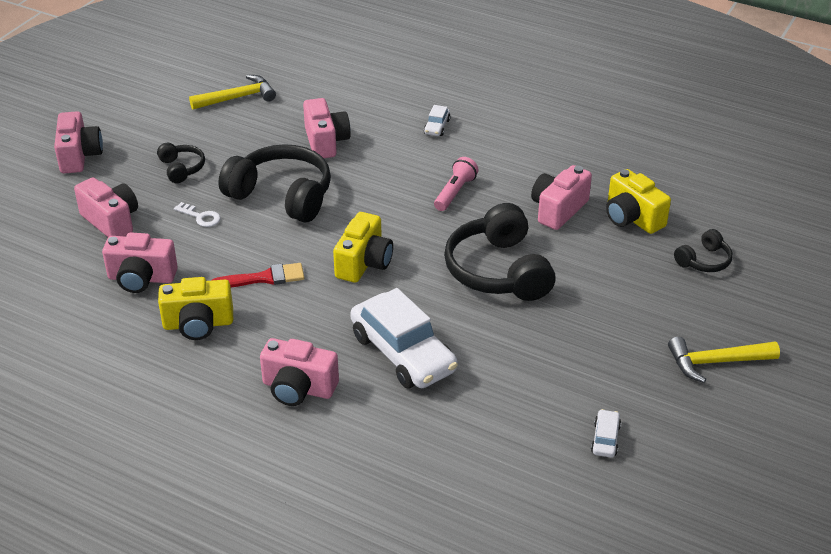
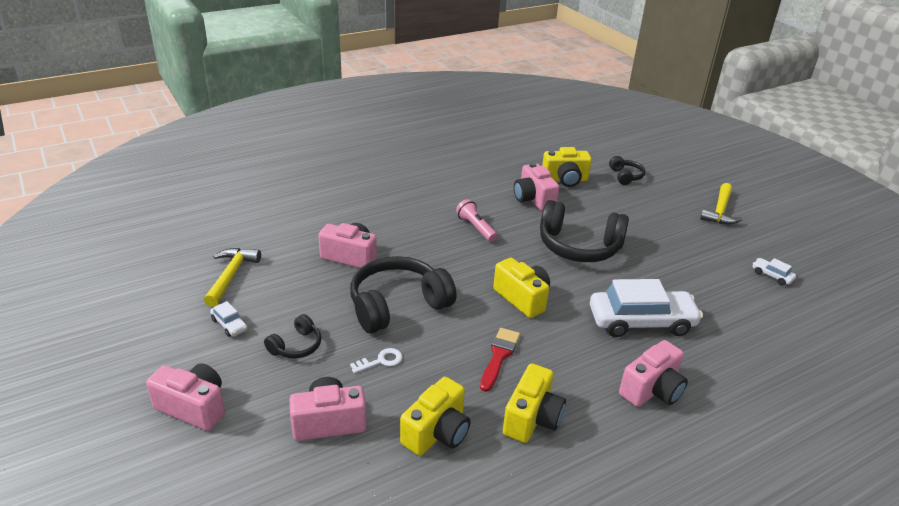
camera: 60 degrees left, 5 degrees down
(141, 278) = (437, 432): pink camera -> yellow camera
(181, 168) = (296, 346): black headphones -> black headphones turned 120 degrees clockwise
(437, 127) = (390, 204): white car -> white car (229, 325)

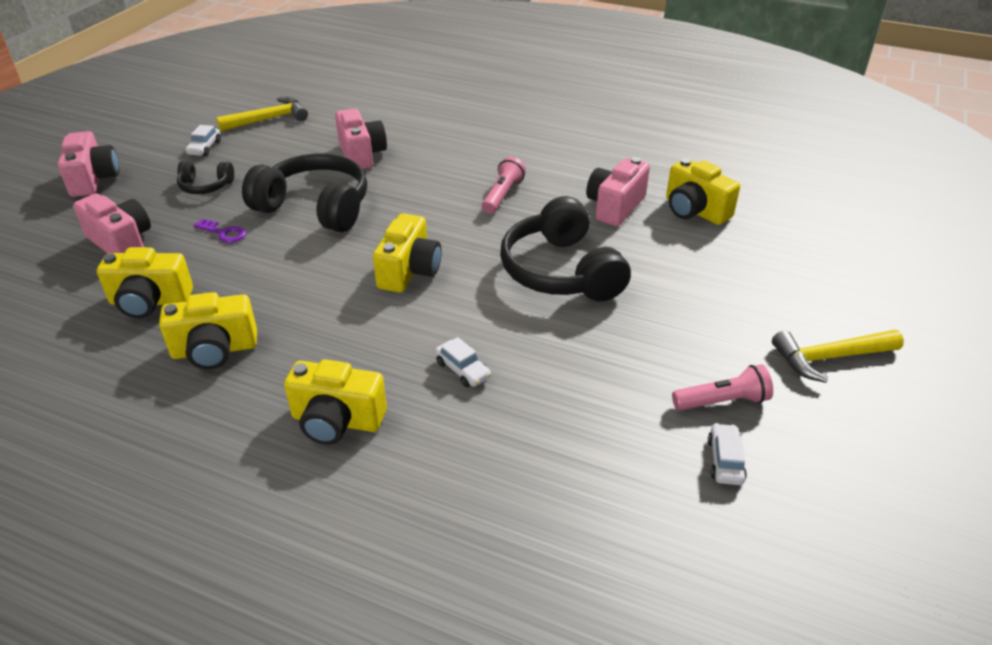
camera: 55 degrees right, 5 degrees up
(381, 361) = (224, 233): white key -> purple key
(499, 356) = (295, 293): red brush -> none
(625, 176) = (783, 249): black headphones -> none
(641, 322) = (462, 370): white car -> white car, size x0.42
(652, 390) = (337, 421): pink camera -> yellow camera
(730, 255) = (722, 401): none -> pink flashlight

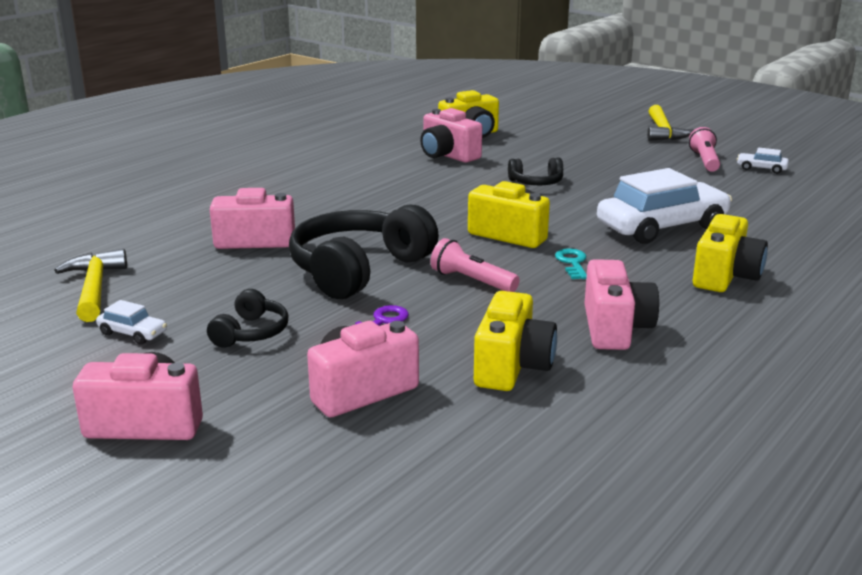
camera: 75 degrees left, 15 degrees down
(214, 350) = (615, 328): yellow camera -> pink camera
(350, 314) = (572, 263): none -> turquoise key
(462, 370) = (662, 227): white car -> white car, size x2.37
(502, 195) = (399, 189): pink flashlight -> pink flashlight (472, 281)
(561, 271) = (536, 183): black headphones -> black headphones, size x0.49

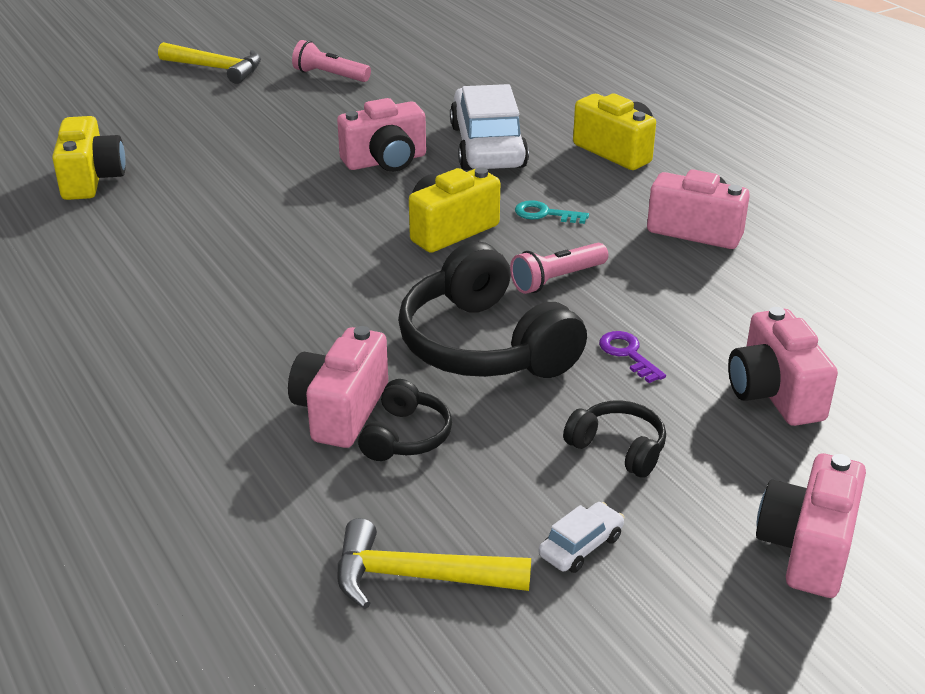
camera: 70 degrees left, 10 degrees up
(447, 155) = (155, 212): pink camera -> pink camera (385, 161)
(512, 366) = (751, 299): yellow camera -> none
(536, 183) = (308, 179): black headphones -> black headphones (406, 436)
(761, 168) = (377, 57): white car -> none

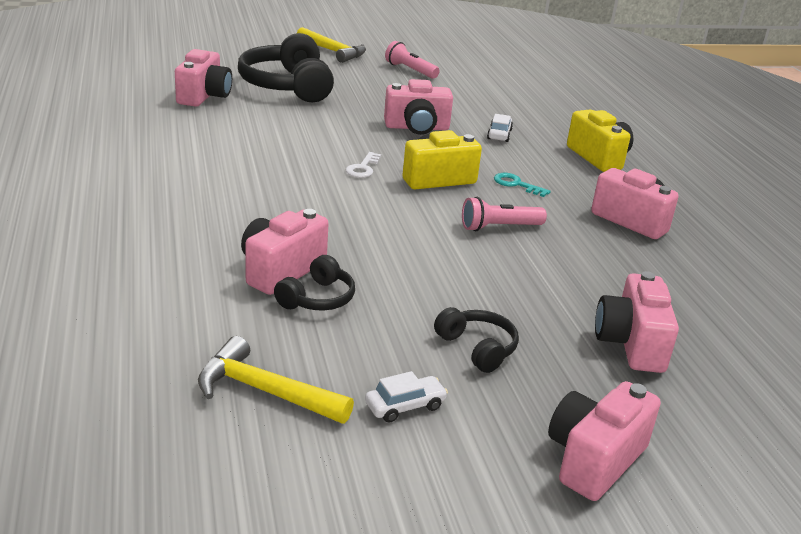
camera: 15 degrees right, 5 degrees down
(91, 179) = (204, 96): yellow camera -> pink camera
(354, 238) = (363, 168): none -> white key
(484, 345) = (415, 256): black headphones -> black headphones (287, 86)
(488, 146) = (499, 134): white car -> white car, size x0.42
(628, 354) = (525, 288): purple key -> none

